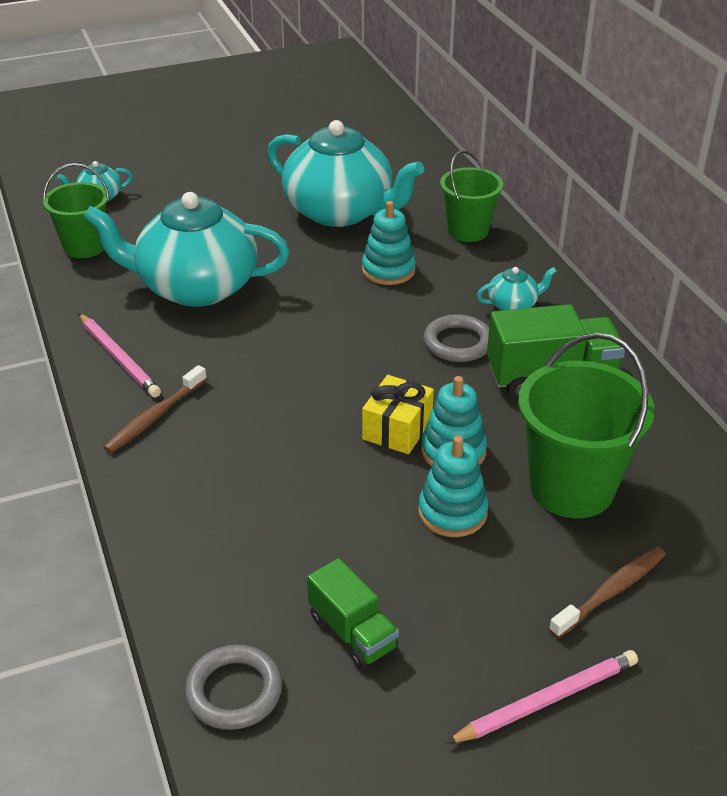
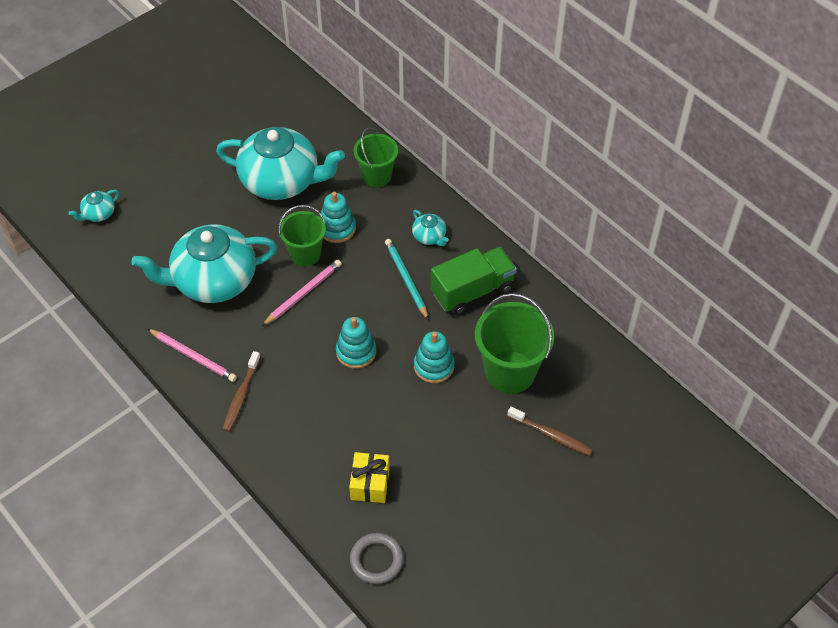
camera: 20 degrees left, 15 degrees up
(85, 247) = (115, 265): green bucket -> green bucket (305, 254)
(352, 632) = (424, 505): green truck -> none
(397, 429) = (394, 360): yellow gift -> yellow gift (370, 484)
(452, 512) = (449, 410): turquoise stacking toy -> turquoise stacking toy (356, 352)
(458, 343) = (406, 280): grey ring -> turquoise pencil
(513, 305) = (429, 237): turquoise teapot -> turquoise teapot turned 90 degrees clockwise
(546, 700) = (538, 511): pink pencil -> pink pencil (303, 293)
(610, 591) = (551, 435): brown toothbrush -> brown toothbrush turned 90 degrees clockwise

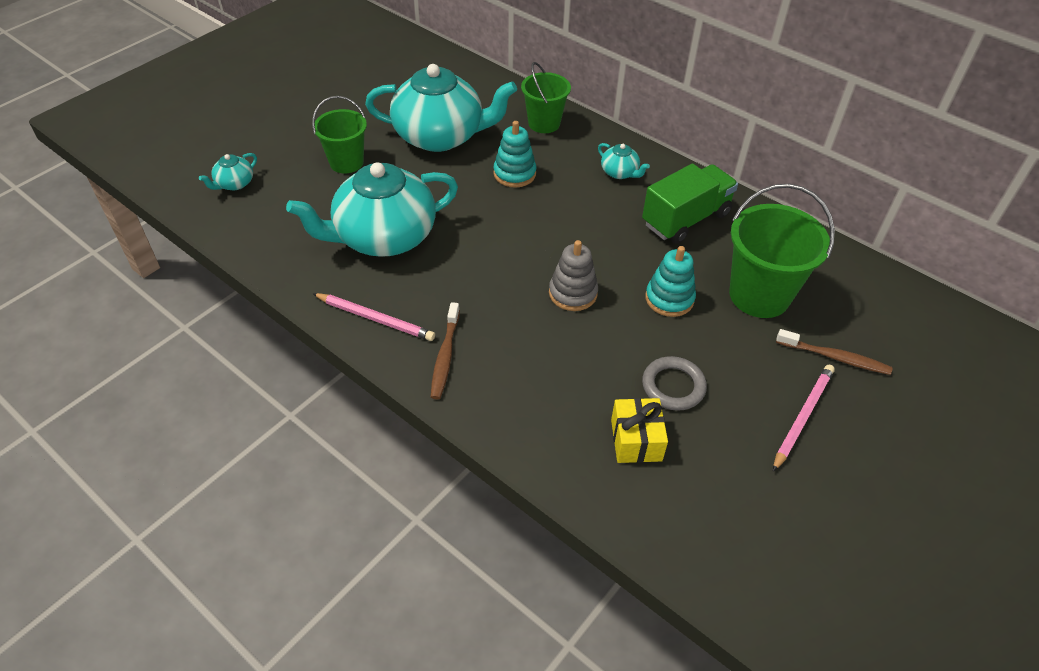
camera: 10 degrees left, 5 degrees down
(303, 293) = (493, 240): pink pencil -> pink pencil (802, 417)
(305, 254) = (485, 201): green bucket -> green bucket (346, 162)
(356, 352) = (573, 293): turquoise stacking toy -> grey stacking toy
(376, 560) = (675, 535): grey ring -> grey ring (673, 386)
(406, 280) = (607, 215): turquoise pencil -> none

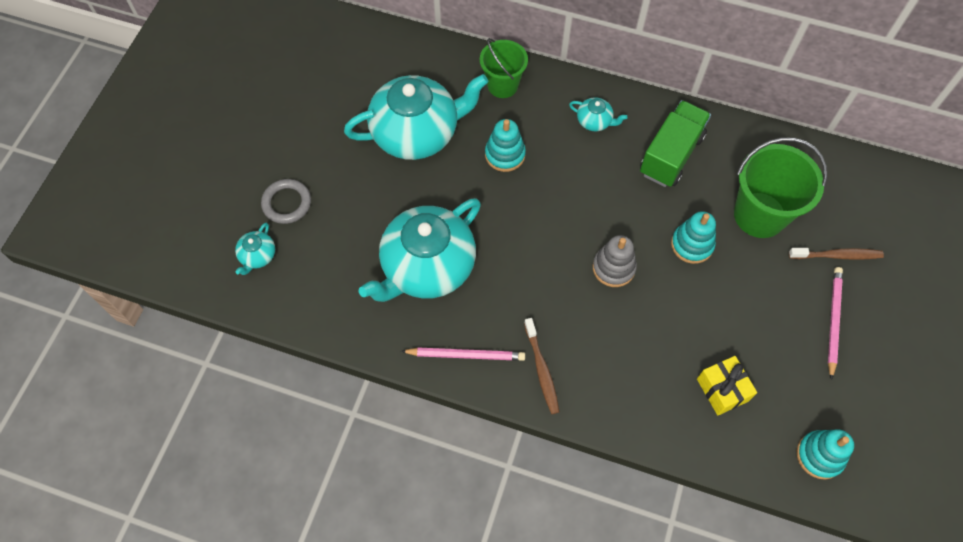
camera: 20 degrees left, 15 degrees up
(346, 162) = (347, 194): green bucket -> none
(673, 386) = (729, 329): grey ring -> grey ring (287, 203)
(723, 547) = (819, 455): none -> turquoise stacking toy

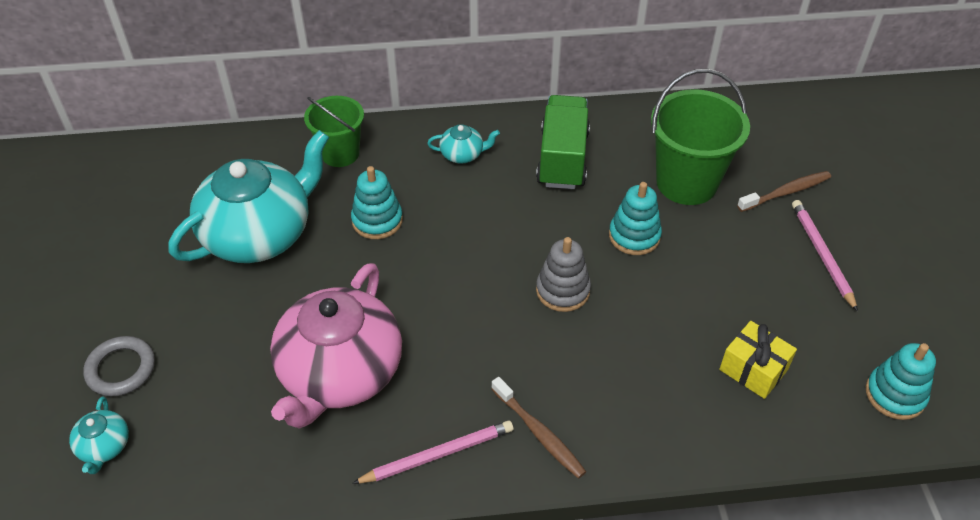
camera: 25 degrees left, 15 degrees down
(427, 267) = (340, 373): turquoise teapot -> pink teapot

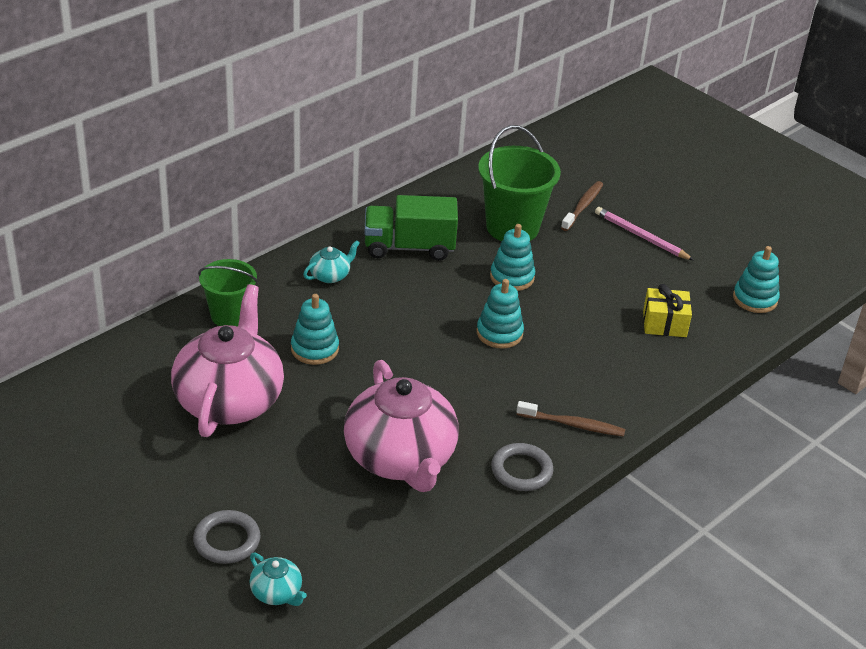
camera: 40 degrees left, 10 degrees down
(259, 234) = (230, 400): turquoise teapot -> pink teapot
(437, 454) = (521, 470): pink pencil -> grey ring
(562, 158) = (409, 247): green truck -> green truck turned 60 degrees counterclockwise
(562, 290) = (499, 333): grey stacking toy -> turquoise stacking toy

